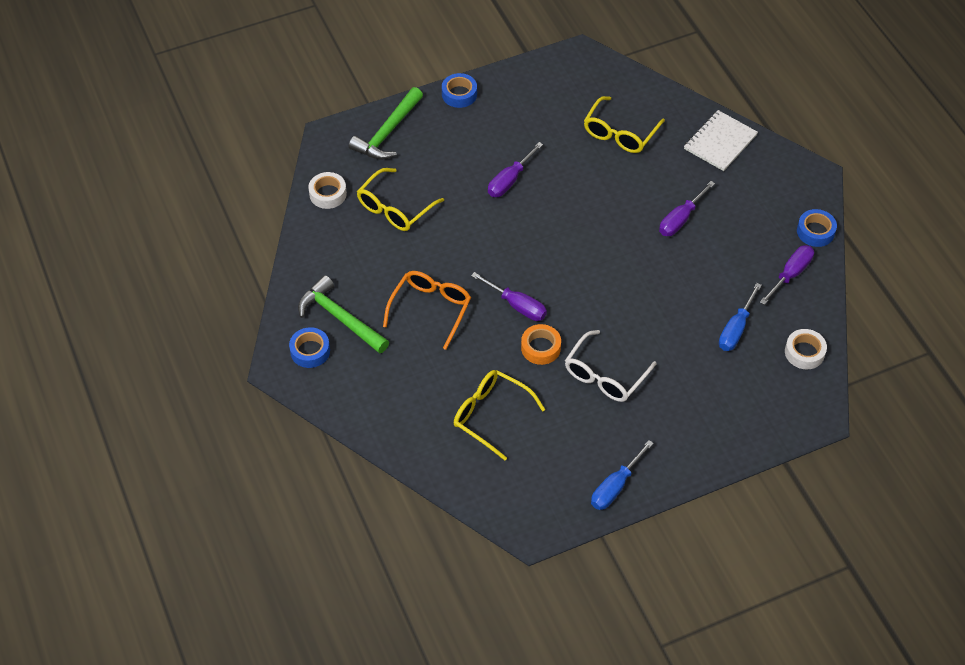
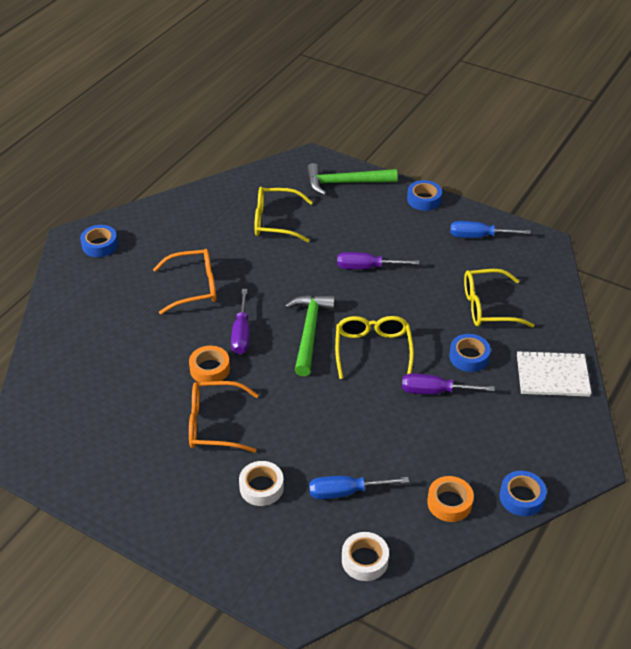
camera: 55 degrees right, 10 degrees down
(328, 194) = (255, 183): white tape -> white tape (261, 487)
(340, 318) = (143, 245): green hammer -> green hammer (309, 332)
(490, 415) = (115, 372): yellow glasses -> yellow glasses (373, 349)
(605, 376) = (214, 424): white glasses -> orange glasses
(615, 486) = (98, 490): blue screwdriver -> blue screwdriver (479, 236)
(662, 178) = (469, 357): none -> blue tape
(790, 274) = (449, 503): purple screwdriver -> orange tape

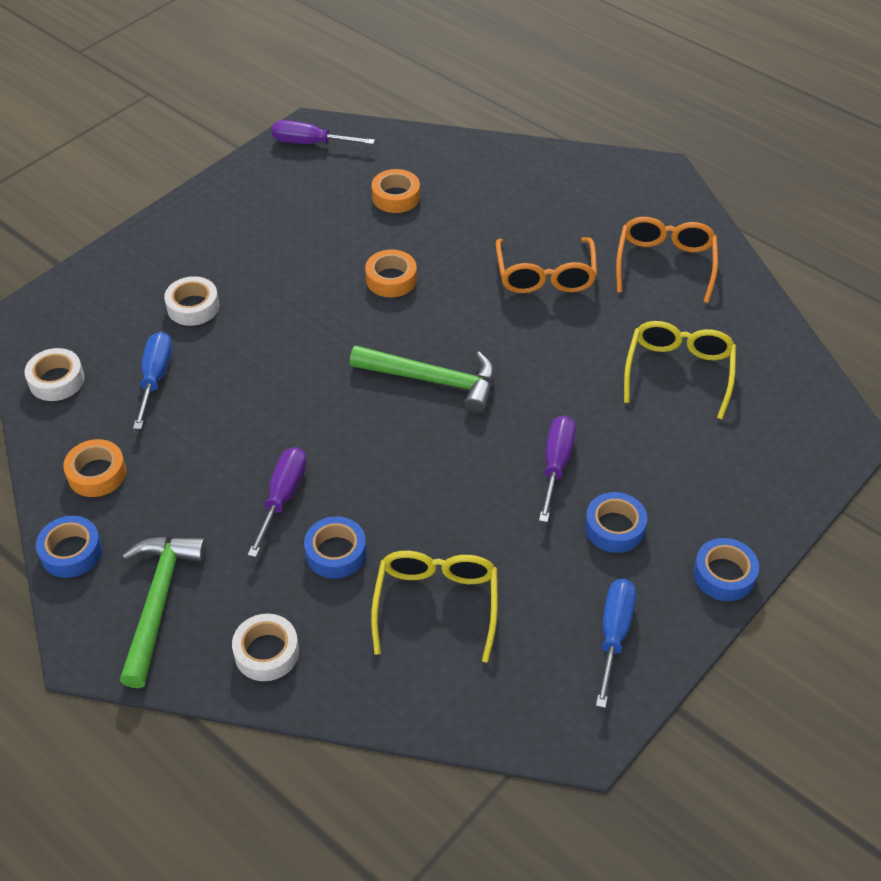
camera: 100 degrees right, 5 degrees up
(100, 245) = (644, 195): blue tape -> blue tape (614, 528)
(109, 381) = (396, 197): none -> orange tape
(214, 424) = (300, 276): orange glasses -> orange glasses (665, 263)
(241, 333) = (446, 313): purple screwdriver -> purple screwdriver (311, 143)
(345, 183) = (775, 471): green hammer -> green hammer (158, 602)
(373, 349) = (381, 443): yellow glasses -> none
(552, 375) = (266, 652): white notebook -> white tape

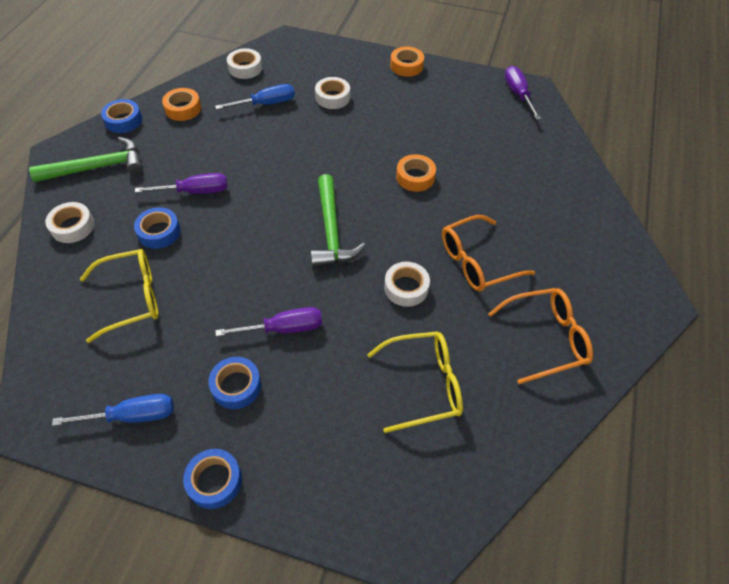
camera: 65 degrees right, 5 degrees up
(396, 197) = (498, 152): orange tape -> orange tape (406, 66)
(551, 344) = (406, 288): none -> white tape

